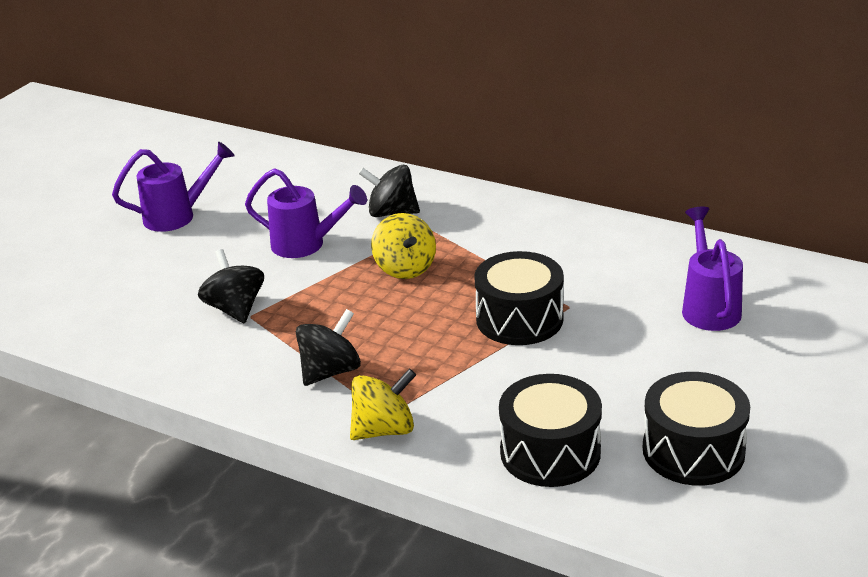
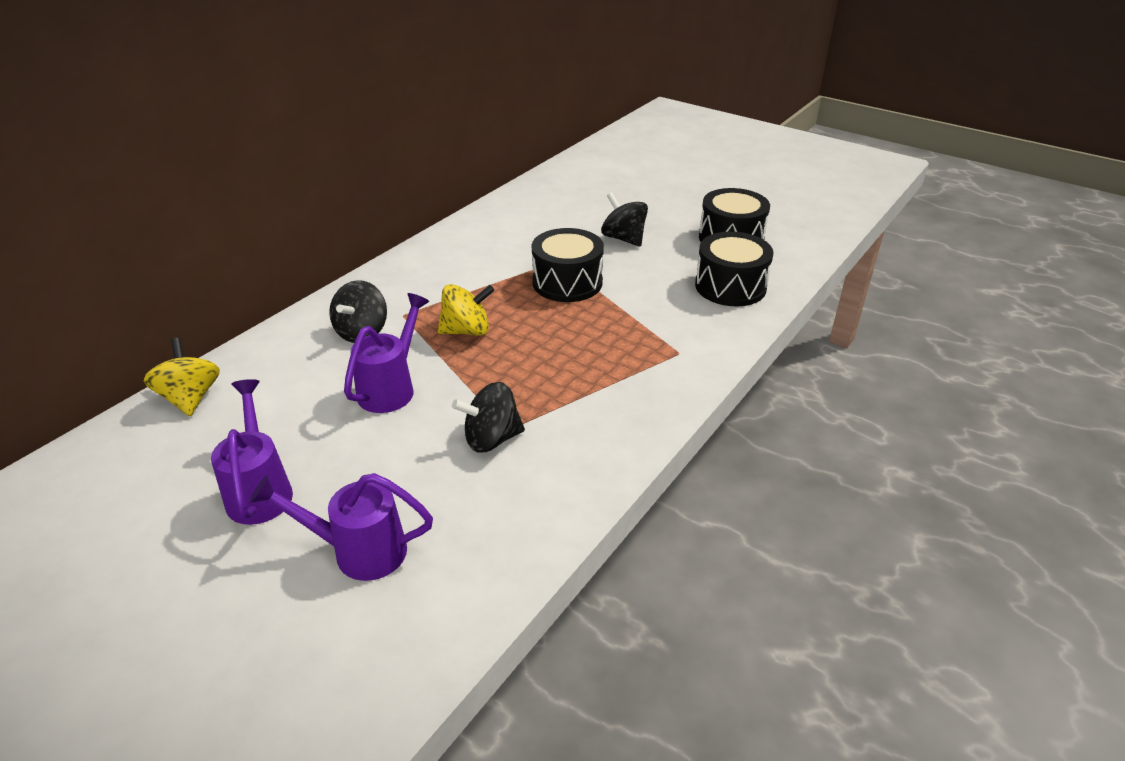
camera: 85 degrees left, 5 degrees up
(330, 371) = (615, 380): black spinning top -> black spinning top (623, 238)
(384, 430) = (699, 355): yellow spinning top -> yellow spinning top (190, 398)
(709, 307) = (578, 212): purple watering can -> purple watering can (359, 551)

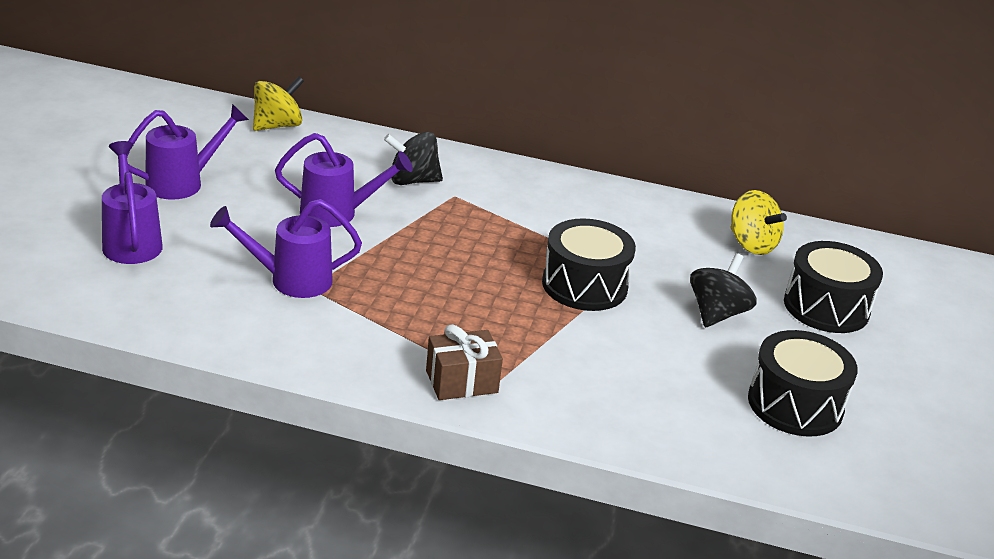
camera: 65 degrees right, 5 degrees down
(466, 331) = (450, 237): yellow spinning top -> yellow spinning top (751, 244)
(491, 439) = (291, 280): black spinning top -> purple watering can
(675, 369) = (461, 381): none -> brown gift
(730, 286) = (667, 412): black drum -> black drum (826, 307)

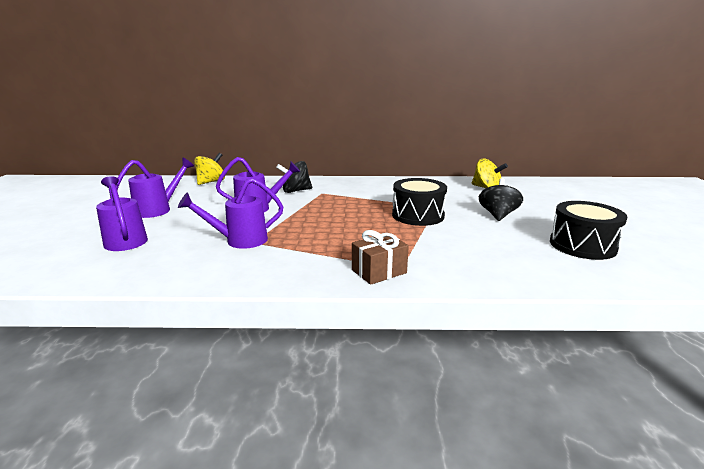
camera: 10 degrees left, 10 degrees down
(826, 307) = (548, 204): black drum -> none

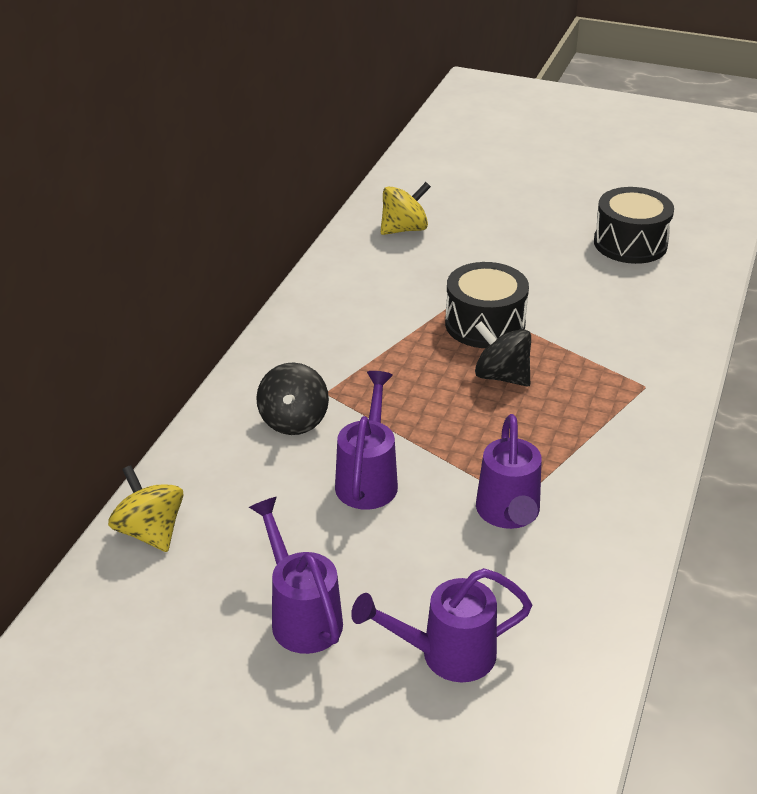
camera: 70 degrees left, 15 degrees up
(379, 271) = (650, 405): brown gift -> none
(498, 215) = (516, 261): black spinning top -> black spinning top (501, 376)

